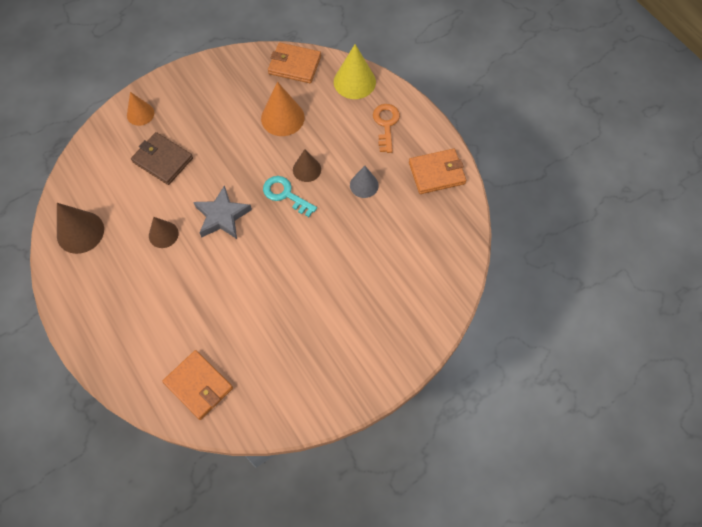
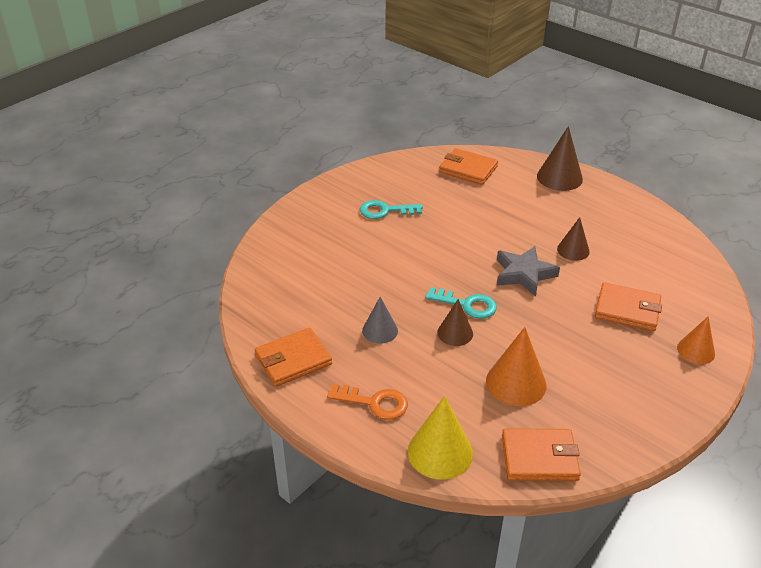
camera: 165 degrees right, 25 degrees down
(80, 232) = (655, 237): brown cone -> brown cone (559, 177)
(163, 160) = (627, 310): brown wallet -> orange wallet
(313, 334) = (385, 211): none -> turquoise key
(386, 124) = (374, 403): orange key -> orange key turned 60 degrees counterclockwise

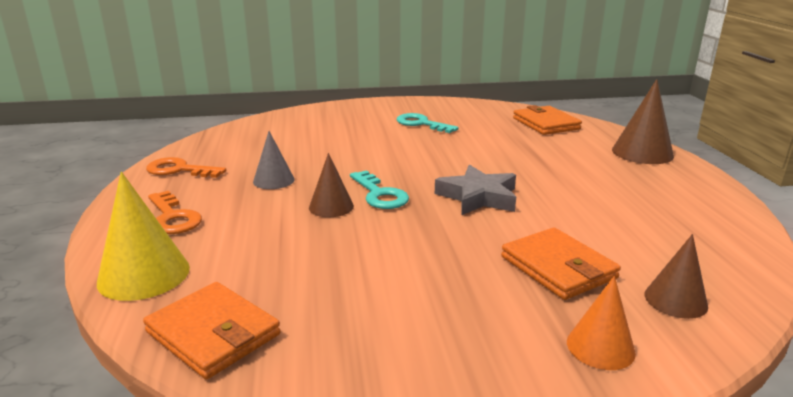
camera: 40 degrees right, 15 degrees down
(293, 360) = (179, 170): orange wallet -> orange key
(516, 383) = (314, 264): orange cone -> none
(573, 250) = (568, 201): brown cone -> brown cone (675, 300)

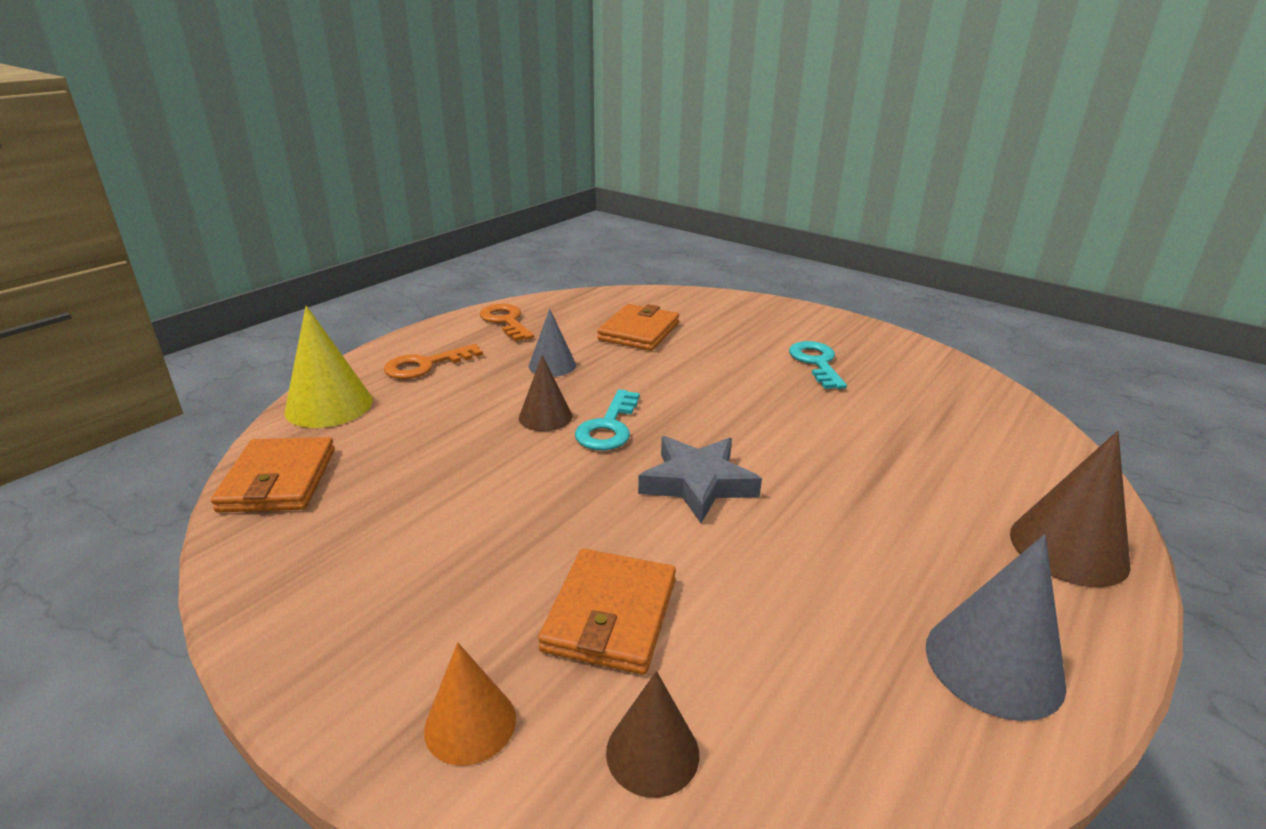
camera: 45 degrees right, 5 degrees up
(173, 217) = (426, 365): orange key -> orange key turned 45 degrees clockwise
(546, 124) = (995, 432): orange wallet -> orange wallet (639, 331)
(695, 200) = (994, 664): none -> grey cone

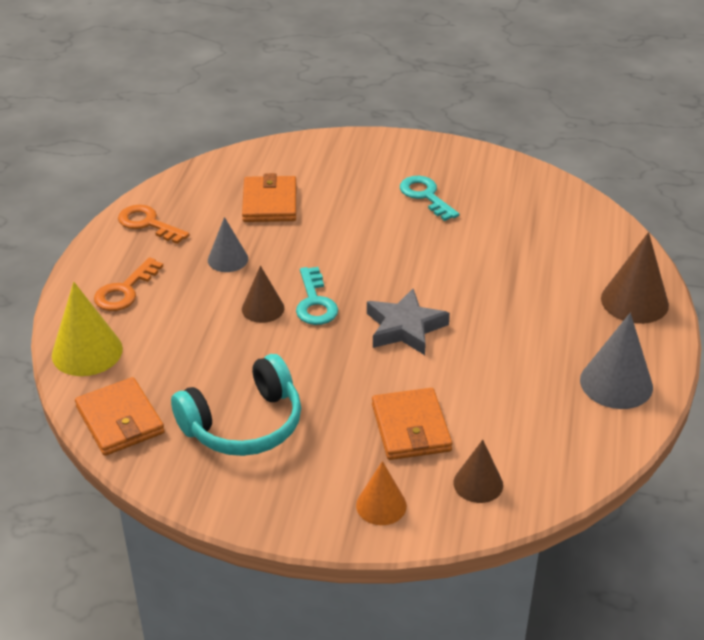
camera: 25 degrees left, 10 degrees up
(401, 531) = (244, 424): none -> turquoise headphones

